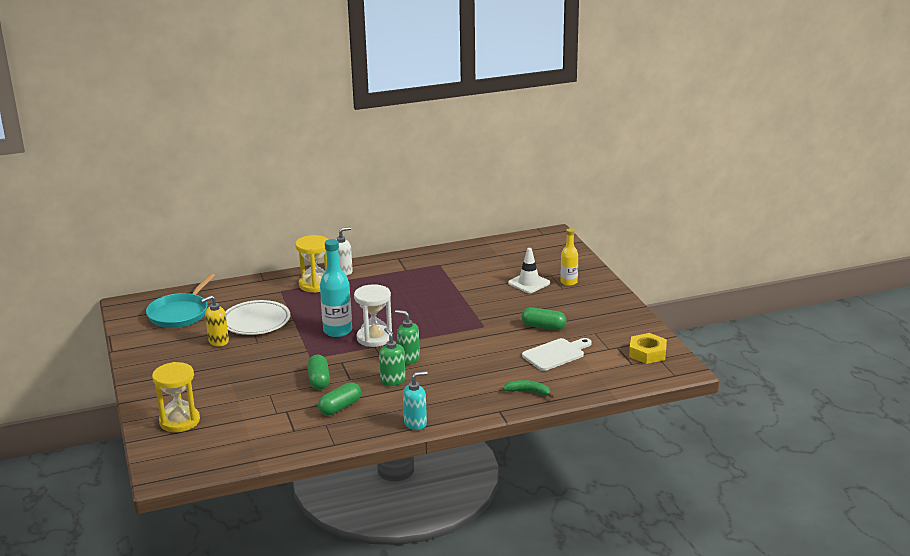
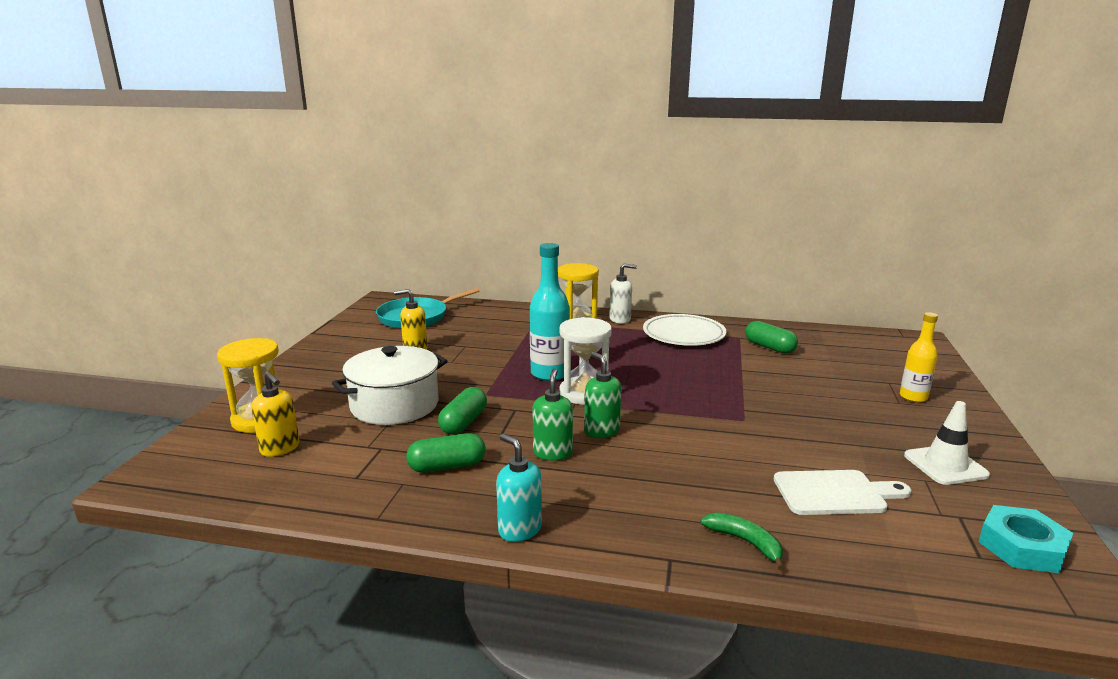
camera: 30 degrees right, 5 degrees down
(222, 432) = (280, 448): none -> yellow soap dispenser
(256, 321) = (476, 342): white plate -> white plate (683, 335)
(258, 384) = (394, 405): none -> white pot
(415, 423) = (519, 529): turquoise soap dispenser -> turquoise soap dispenser turned 135 degrees counterclockwise
(529, 283) = (849, 384): white traffic cone -> white traffic cone (945, 465)
(543, 327) = (837, 445): green capsule -> green capsule (769, 347)
(647, 353) = (1021, 547): yellow nut -> turquoise nut

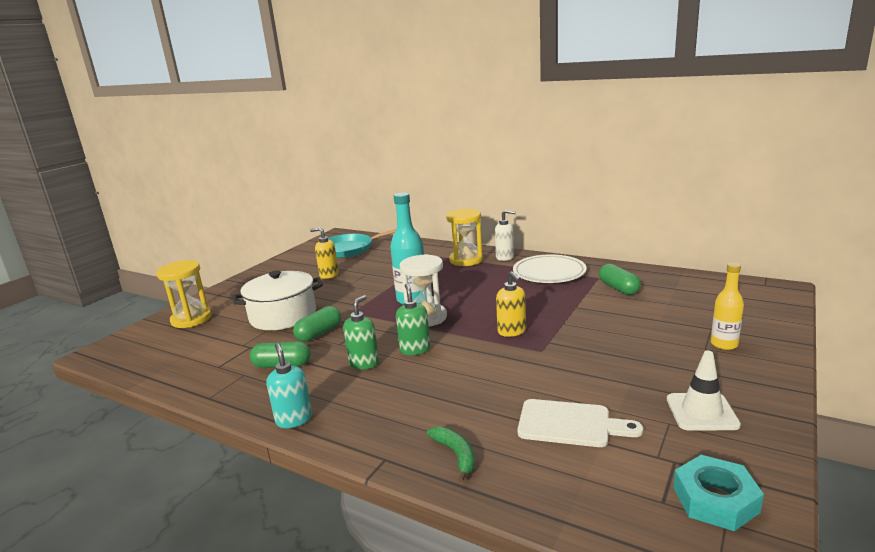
camera: 20 degrees right, 0 degrees up
(280, 448) = (188, 341): yellow soap dispenser -> yellow soap dispenser (512, 331)

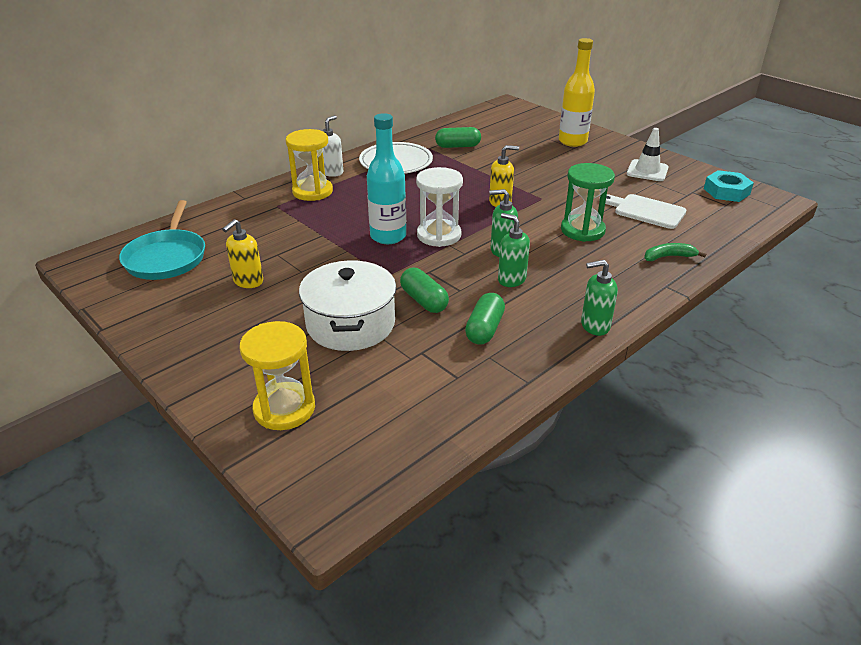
camera: 75 degrees left, 15 degrees up
(294, 419) = (594, 326): turquoise soap dispenser -> green soap dispenser
(484, 386) = (582, 230): none -> green hourglass
(570, 424) = (645, 211): white cutting board -> white cutting board turned 90 degrees counterclockwise
(724, 344) = (572, 141): yellow bottle -> yellow bottle, size x1.60

